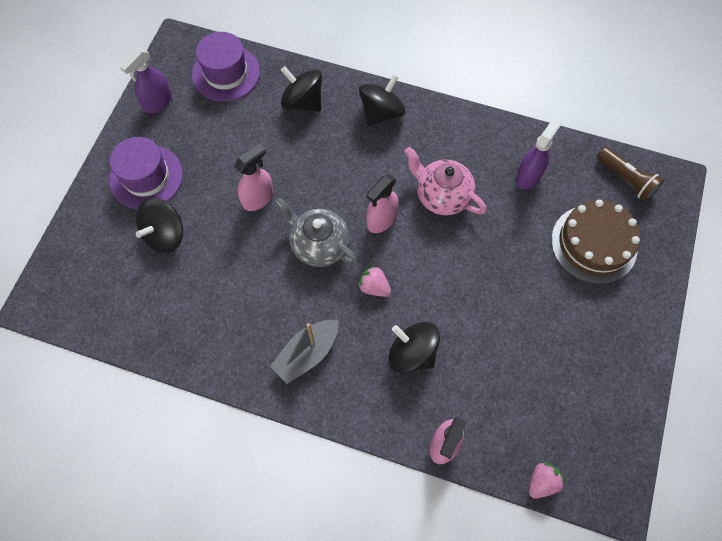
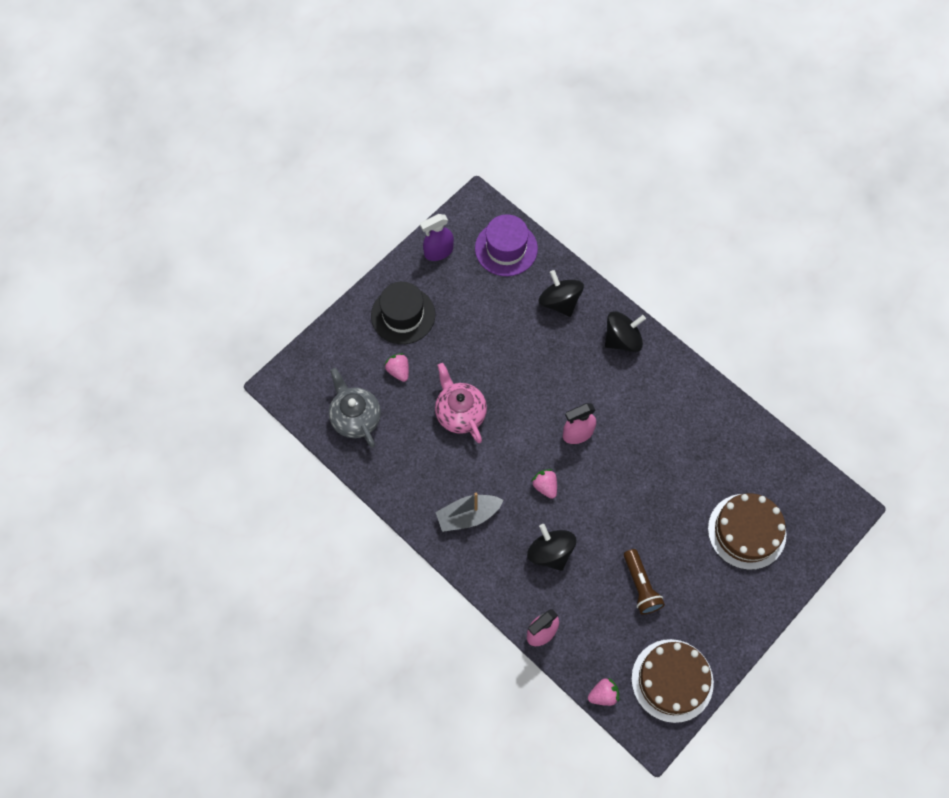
camera: 25 degrees right, 0 degrees up
(146, 177) = (403, 315): purple hat -> black hat
(165, 235) = (398, 371): black spinning top -> pink strawberry
(258, 198) = (485, 372): pink spray bottle -> none
(319, 245) = (517, 432): grey teapot -> grey teapot (355, 418)
(442, 196) = (638, 435): pink teapot -> pink teapot (460, 413)
(528, 176) = (721, 449): purple spray bottle -> none
(603, 431) = (672, 680): none -> brown cake
(626, 179) = (806, 489): brown flashlight -> brown flashlight (640, 586)

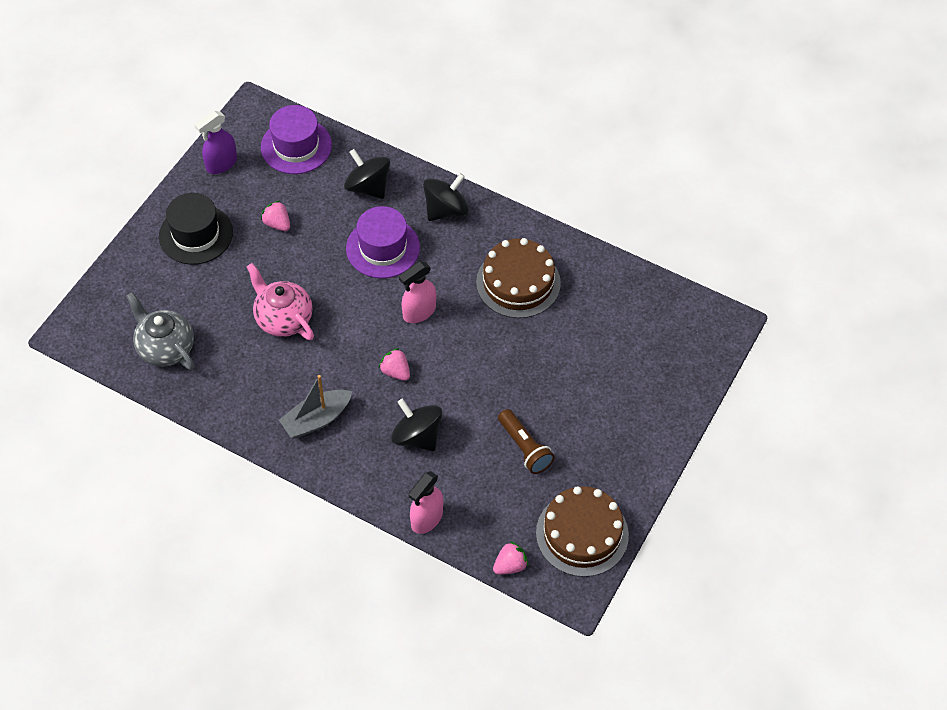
camera: 15 degrees left, 10 degrees down
(398, 371) = (204, 291): pink strawberry -> pink strawberry (277, 224)
(559, 364) = (383, 248): none -> purple hat
(747, 531) = (626, 369): brown cake -> brown cake (518, 282)

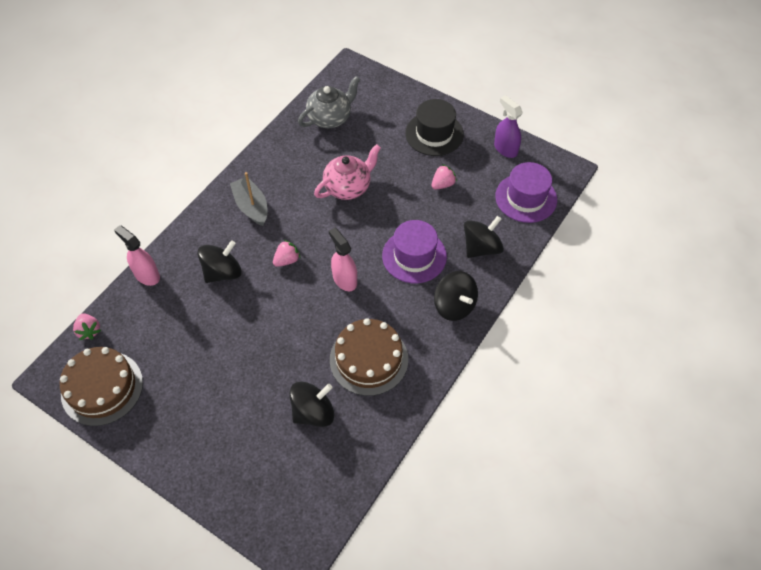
camera: 95 degrees right, 0 degrees up
(525, 448) = (195, 350): brown flashlight -> none
(585, 326) = (313, 412): none -> black spinning top

